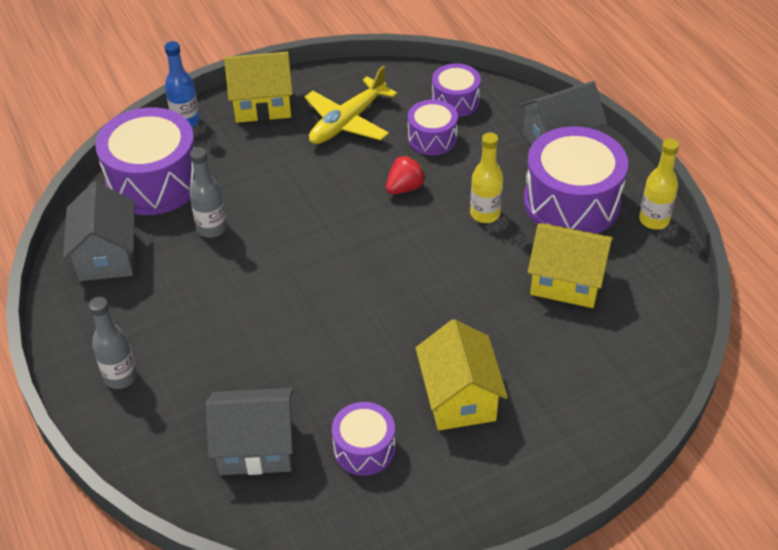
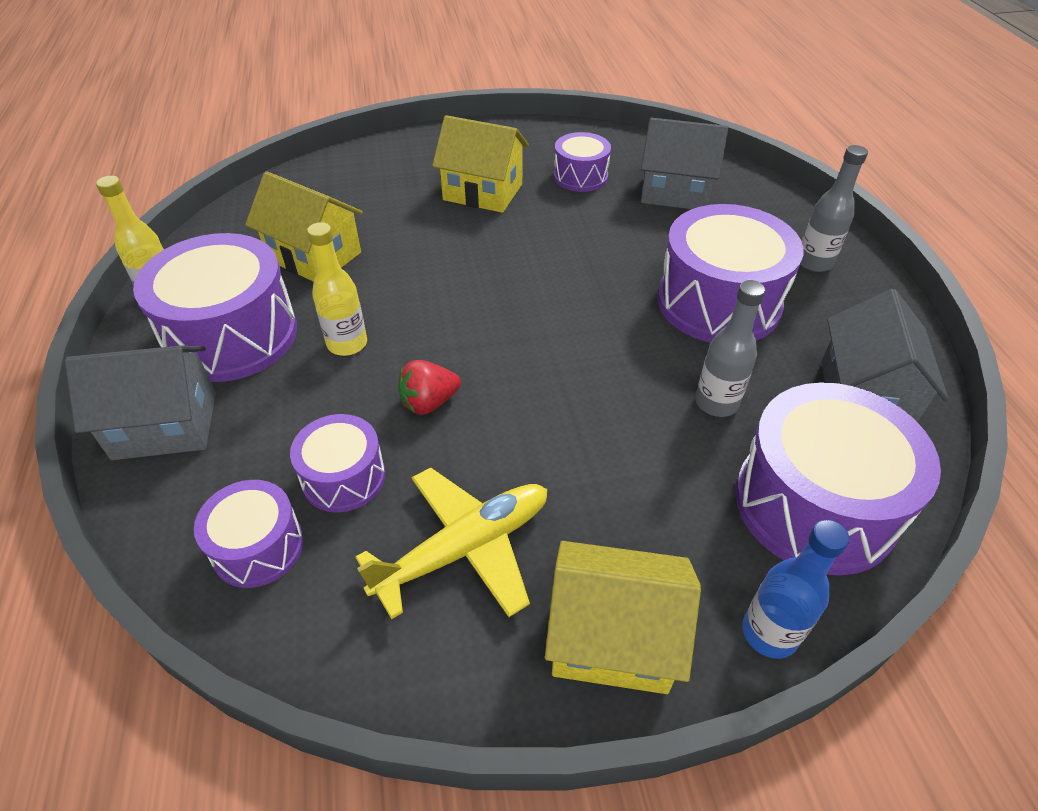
camera: 165 degrees left, 0 degrees up
(210, 312) = (718, 302): none -> purple drum
(459, 398) = (483, 192): yellow house -> yellow house turned 75 degrees counterclockwise

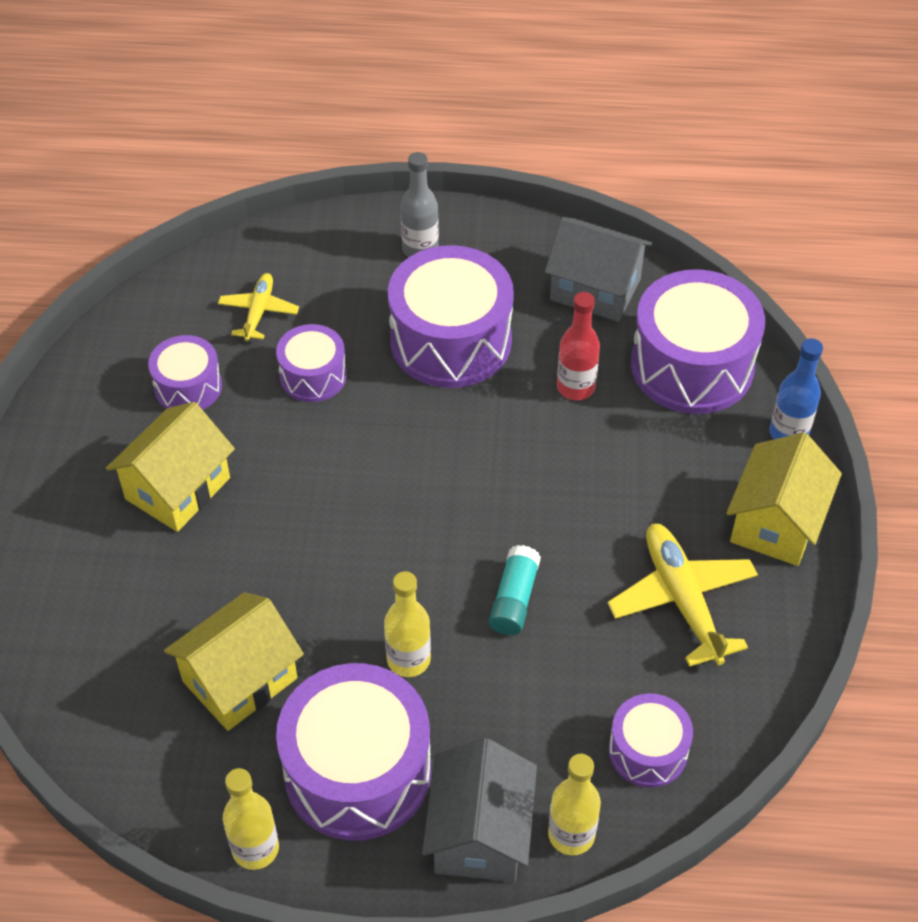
camera: 75 degrees left, 5 degrees up
(158, 495) = (571, 834): none -> yellow bottle
(343, 477) = (587, 679): purple drum -> purple drum (313, 376)
(429, 402) = (514, 599): red strawberry -> turquoise glue stick
(675, 192) = (258, 312): grey house -> yellow plane
(716, 403) = (576, 387): grey bottle -> red bottle

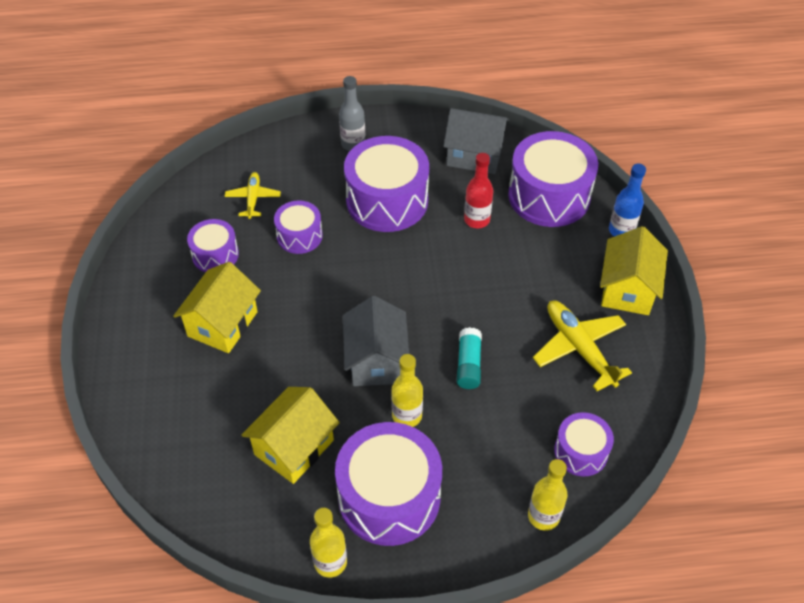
camera: 10 degrees left, 0 degrees up
(480, 833) = (482, 526): grey house -> grey house (376, 360)

